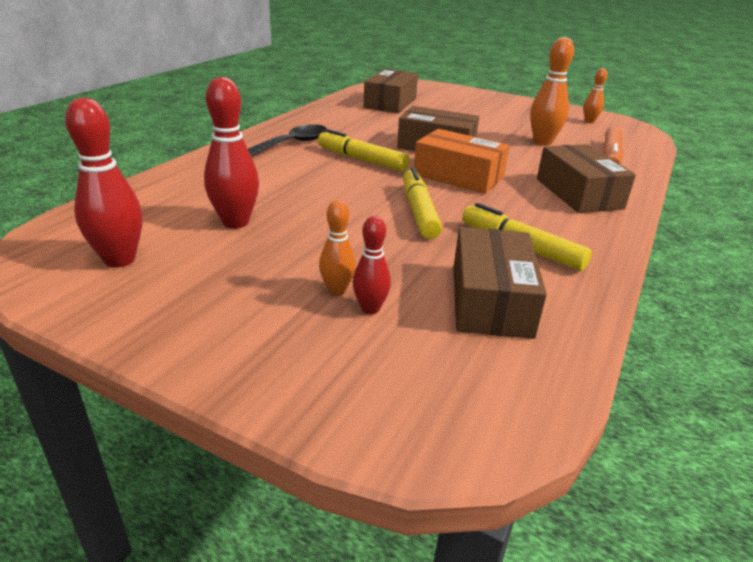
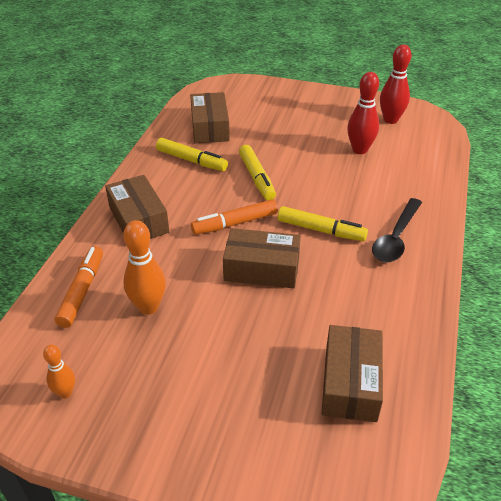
camera: 170 degrees right, 10 degrees up
(337, 290) = (281, 121): orange bowling pin -> none
(370, 309) = (263, 116): red bowling pin -> none
(458, 176) = (235, 223): orange box -> orange marker

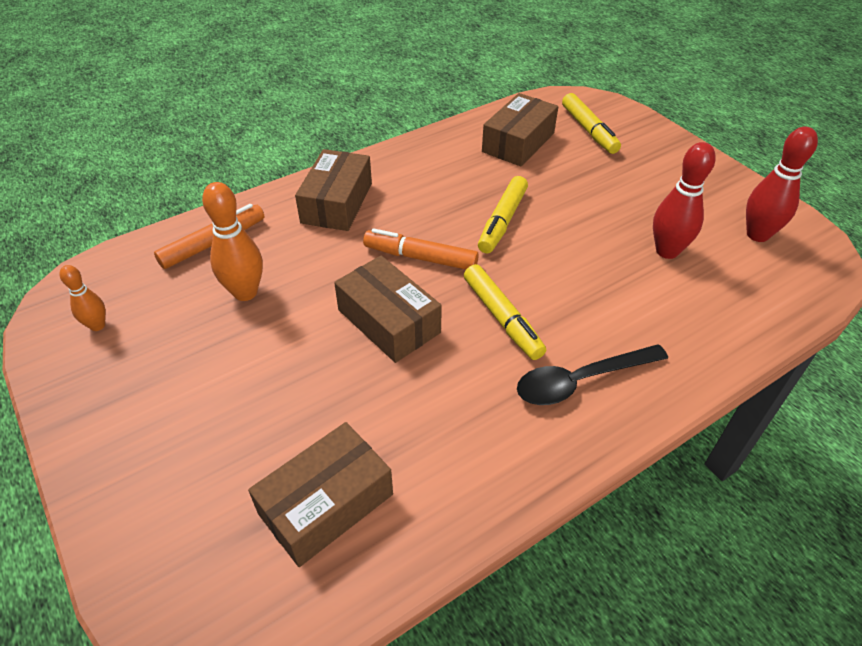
camera: 40 degrees right, 5 degrees up
(191, 160) = (457, 168): yellow marker -> yellow marker (589, 130)

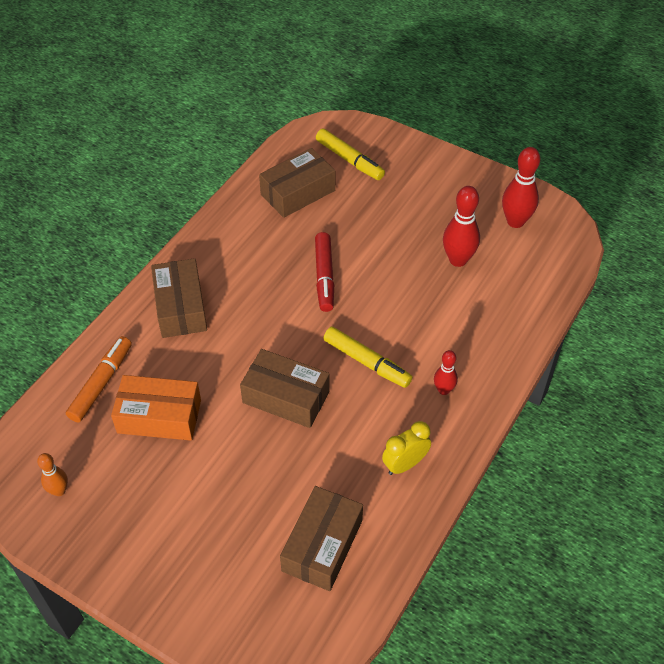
camera: 25 degrees left, 5 degrees up
(245, 292) = (159, 416): orange bowling pin -> orange box
(420, 257) = (278, 333): orange marker -> none
(485, 448) = (405, 464): none -> yellow clock
(502, 221) = (324, 276): yellow marker -> red marker
(518, 142) = (298, 192): brown box -> brown box turned 45 degrees clockwise
(580, 381) = (443, 390): black spoon -> red bowling pin

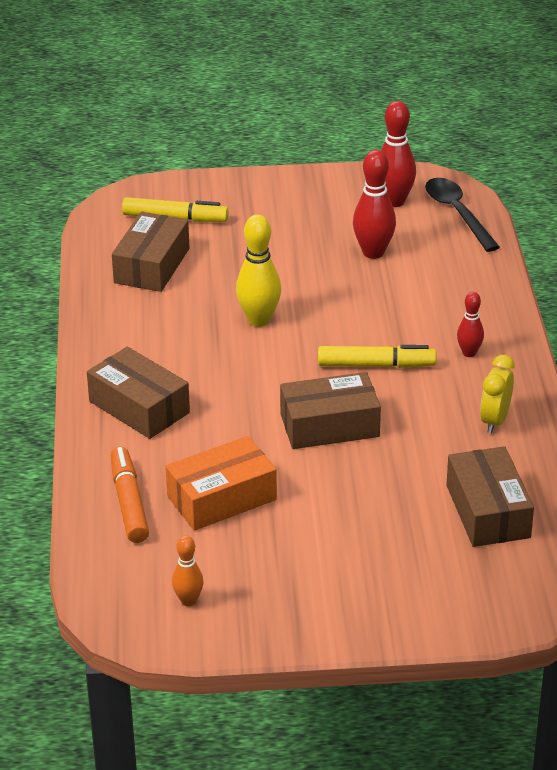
camera: 35 degrees left, 15 degrees down
(324, 276) = (259, 320): red marker -> yellow bowling pin
(553, 256) = (457, 213): none -> black spoon

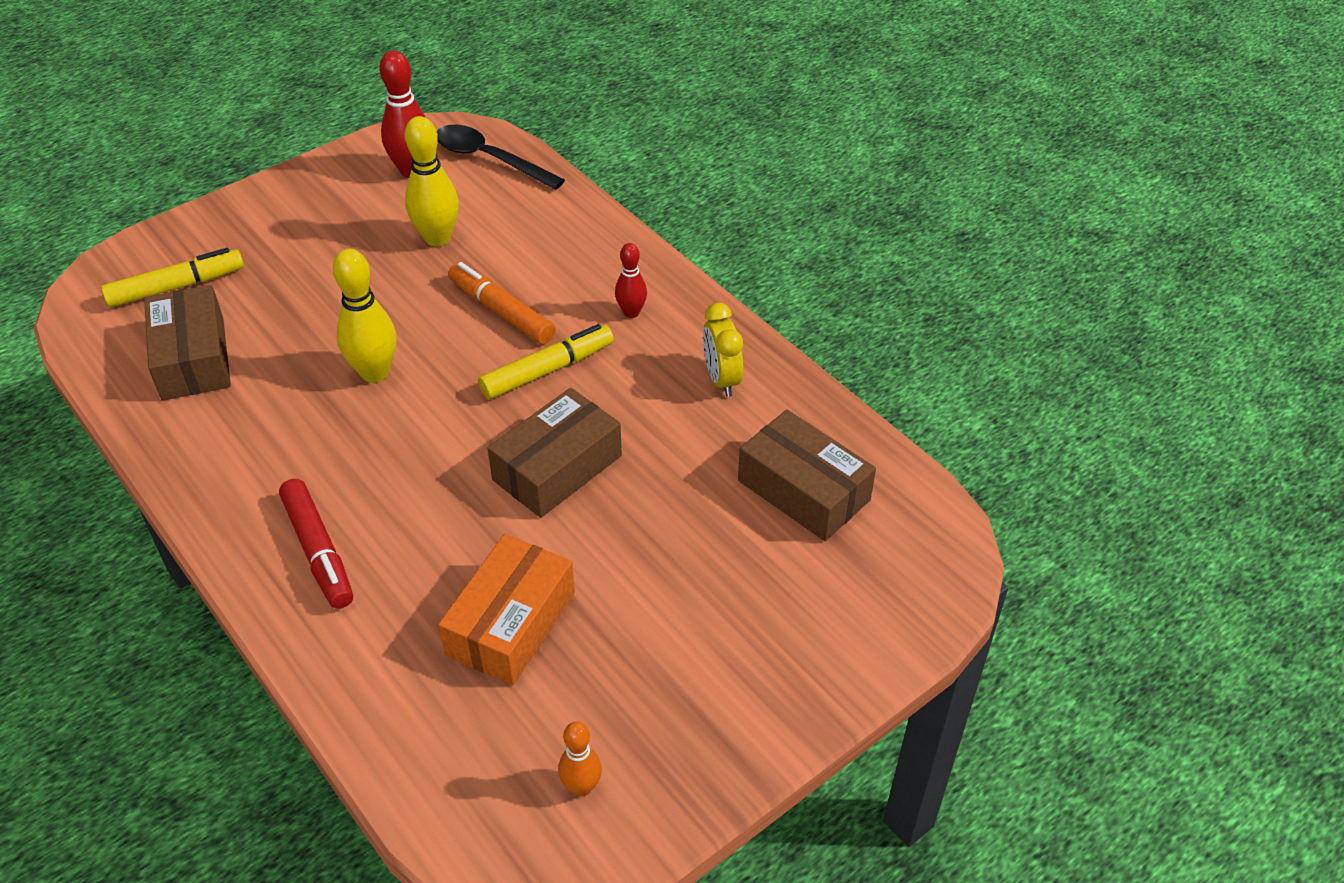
camera: 35 degrees left, 10 degrees up
(129, 502) = (405, 688): orange marker -> orange marker (501, 311)
(139, 407) = (318, 551): brown box -> red marker
(373, 252) = (437, 238): red bowling pin -> yellow bowling pin

